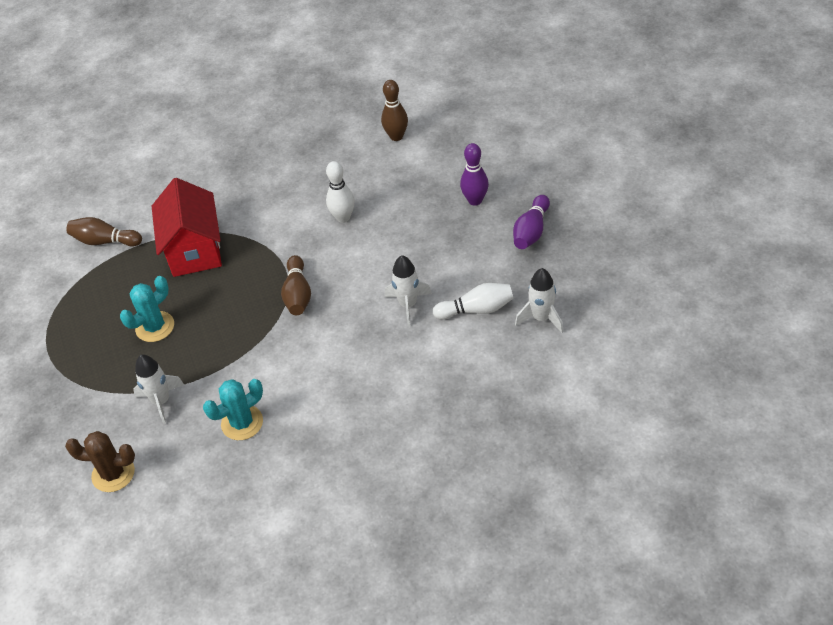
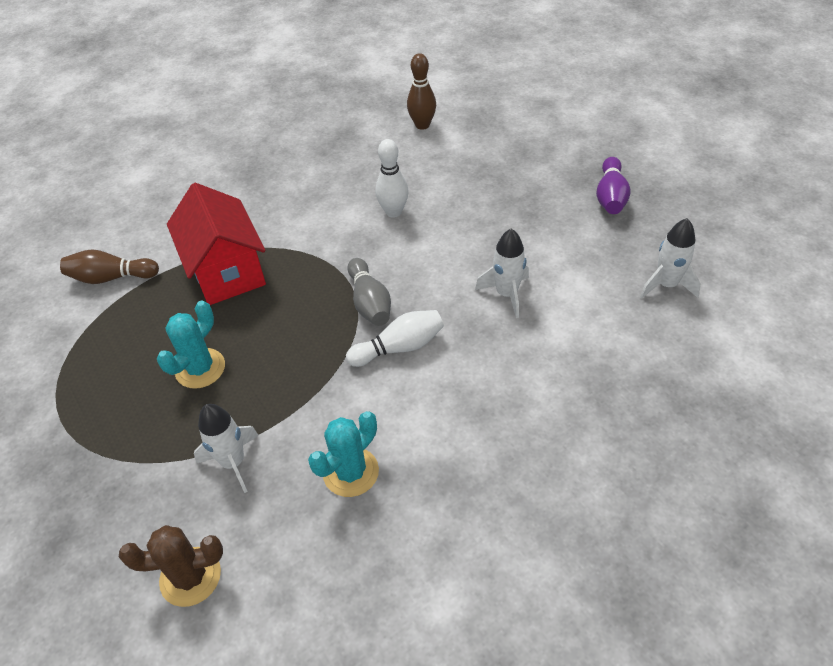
camera: 15 degrees left, 0 degrees up
(298, 294) = (370, 302): brown bowling pin -> grey bowling pin
(475, 200) = (535, 175): purple bowling pin -> none
(476, 309) = (588, 287): white bowling pin -> white bowling pin (399, 347)

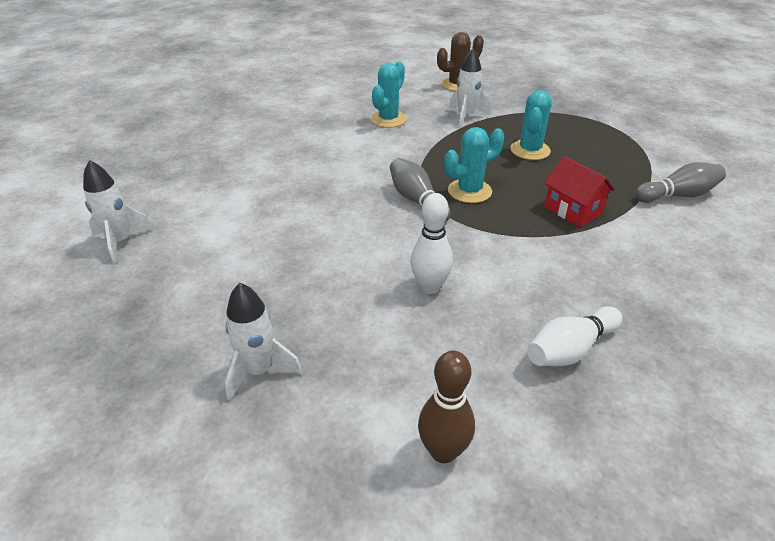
camera: 165 degrees right, 10 degrees down
(111, 277) = (677, 195): brown bowling pin -> grey bowling pin
(227, 271) = (572, 210): red house -> red house, size x0.59
(310, 309) = (469, 191): none -> turquoise cactus
(399, 347) = (378, 175): white bowling pin -> white bowling pin (570, 349)
(506, 294) = (286, 219): white rocket -> white rocket (259, 370)
(610, 196) = (141, 338): purple bowling pin -> none

